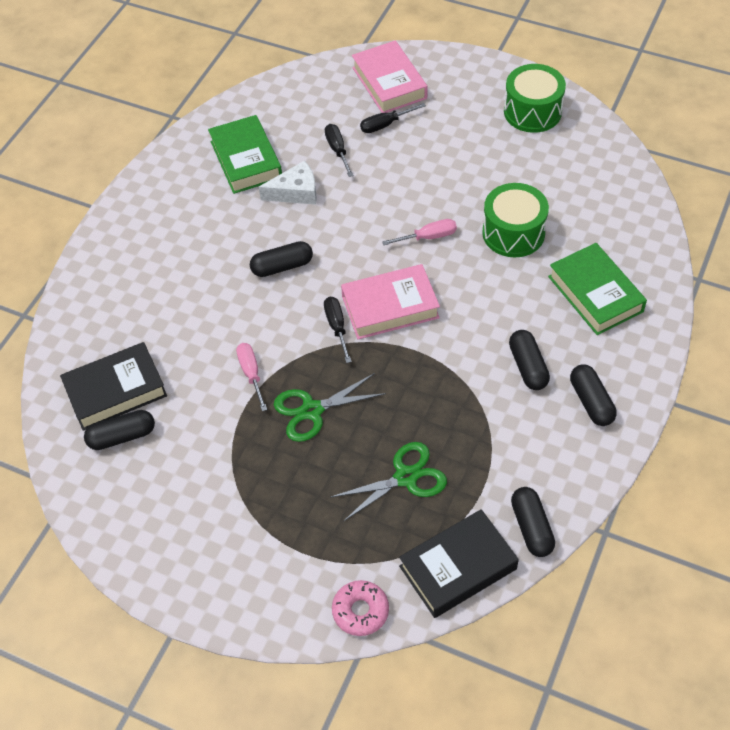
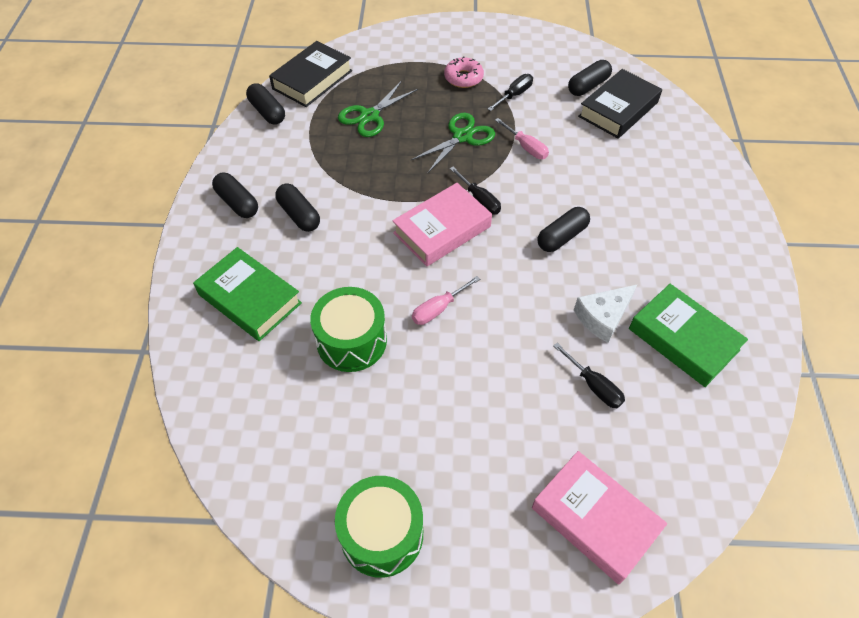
camera: 155 degrees right, 0 degrees up
(360, 611) = (367, 46): pink donut -> pink donut (463, 78)
(385, 125) = (560, 443): black screwdriver -> black screwdriver (514, 95)

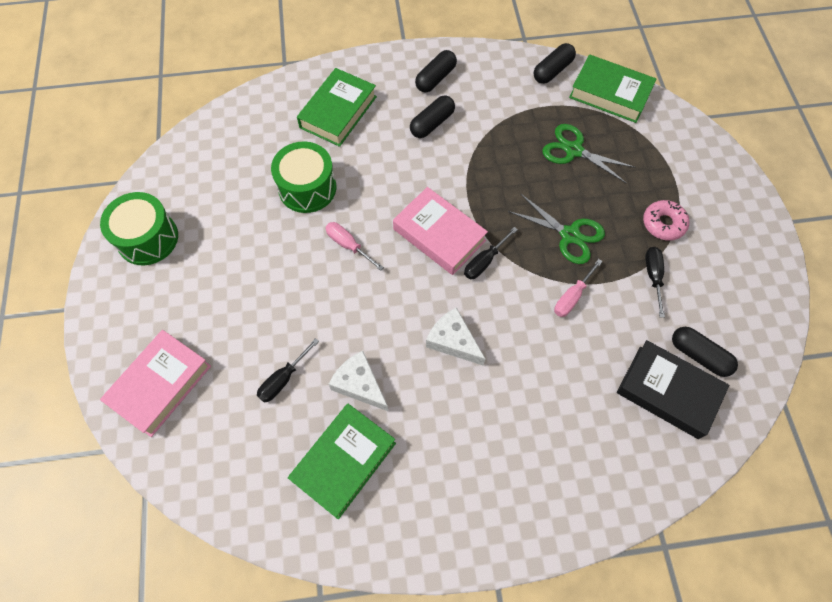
camera: 80 degrees right, 10 degrees up
(312, 80) = (610, 94): black book -> green book
(514, 95) = (653, 277): black screwdriver -> black screwdriver turned 120 degrees counterclockwise
(562, 237) = (453, 341): black capsule -> white cheese

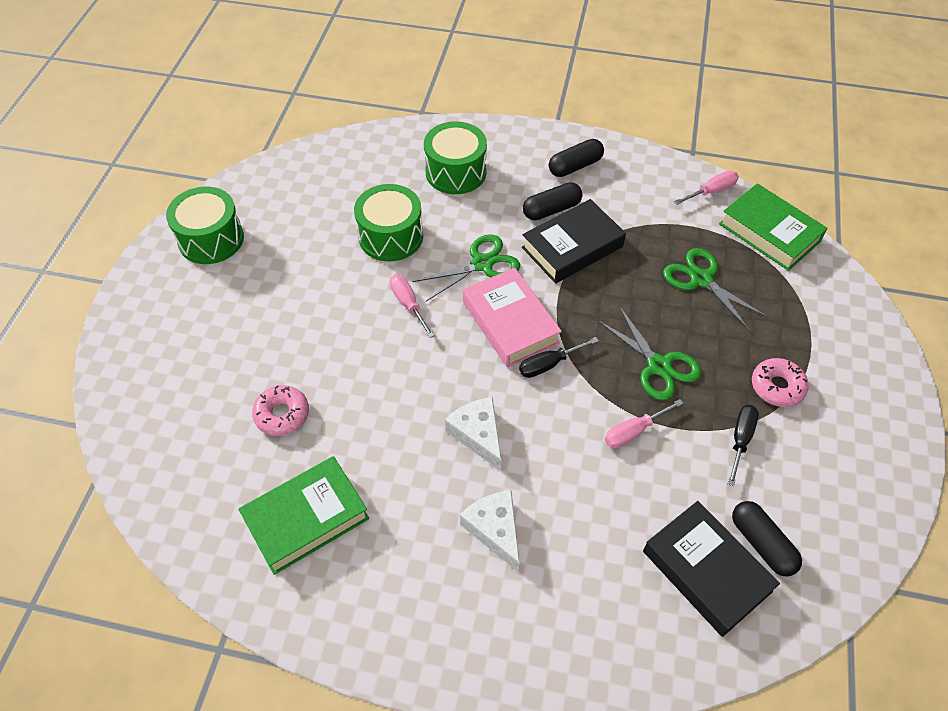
camera: 20 degrees right, 10 degrees down
(160, 385) = (158, 380): pink book -> none
(283, 379) = (282, 414): black screwdriver -> pink donut
(338, 112) = (456, 172): green book -> green drum
(359, 384) = (358, 446): white cheese -> white cheese (495, 530)
(394, 190) = (482, 264): none -> green scissors
(462, 152) = (572, 247): none -> black book
(552, 71) = (711, 192): black capsule -> pink screwdriver

